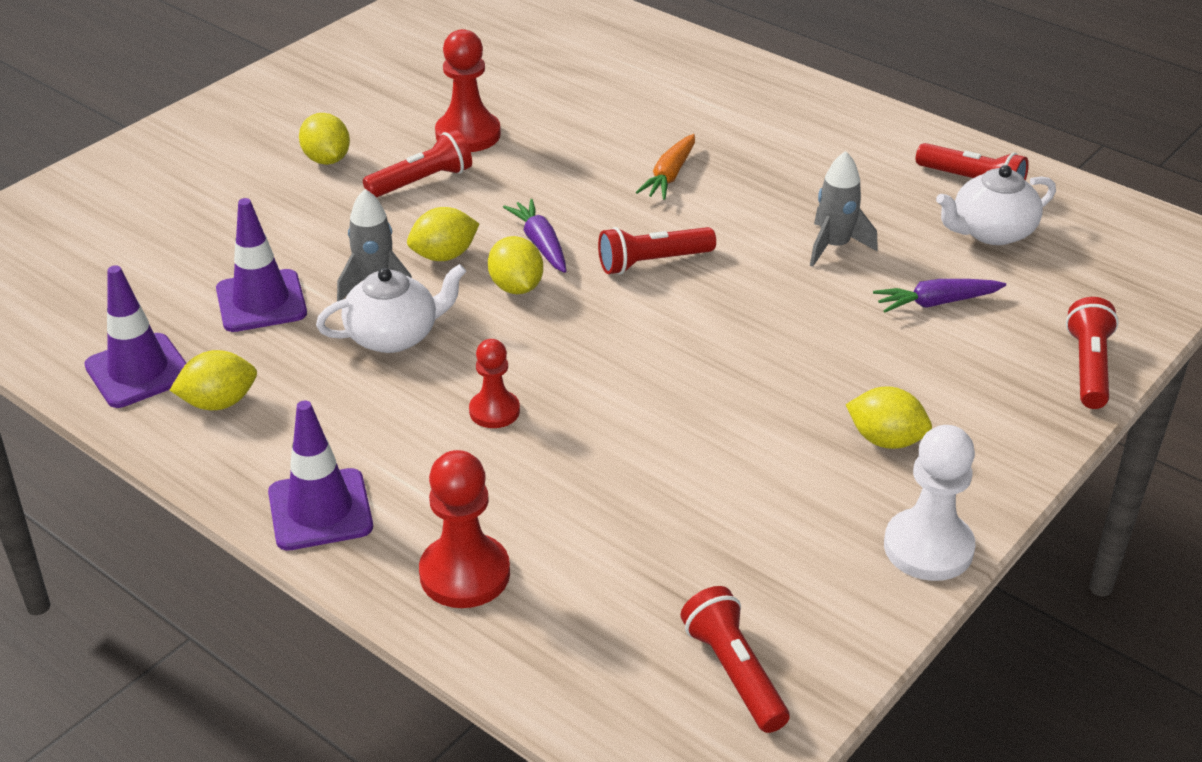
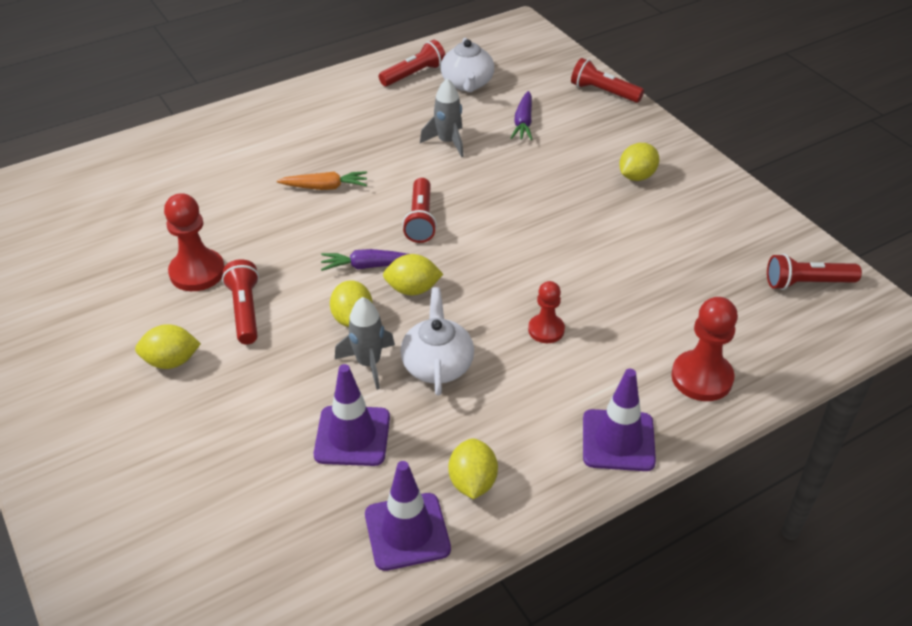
camera: 70 degrees left, 5 degrees up
(669, 176) = (325, 187): orange carrot -> orange carrot turned 45 degrees counterclockwise
(928, 548) = (727, 188): white pawn -> none

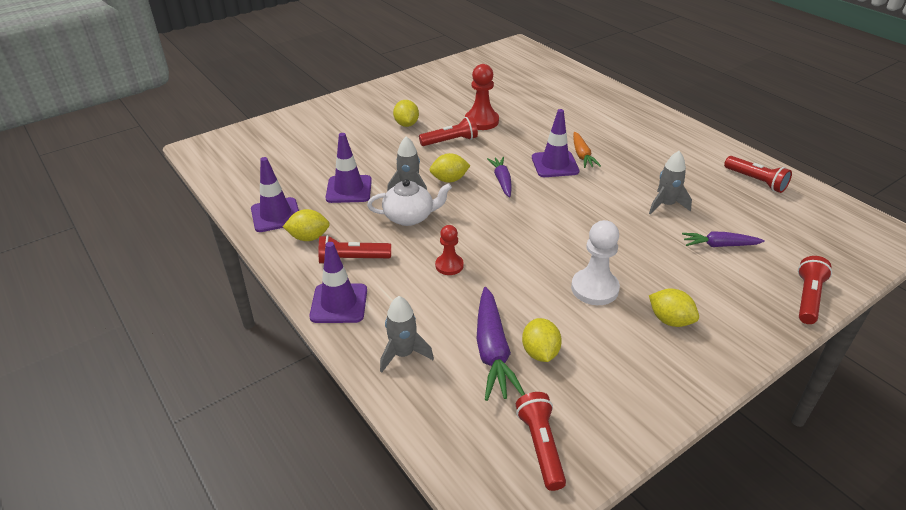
camera: 85 degrees right, 5 degrees down
(341, 213) = (555, 164): none -> purple traffic cone
(413, 289) = (482, 201): yellow lemon -> yellow lemon (540, 352)
(420, 220) = (560, 199): red flashlight -> red flashlight (352, 259)
(467, 83) = (761, 210): white teapot -> none
(590, 217) = (594, 288): none -> white pawn
(690, 304) = (493, 351): none -> purple carrot
(701, 378) = (403, 354): red pawn -> grey rocket

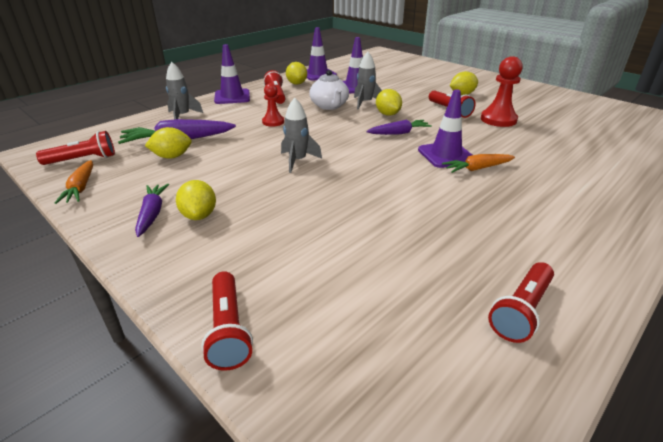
camera: 80 degrees right, 5 degrees down
(594, 288) = (247, 177): white pawn -> none
(619, 429) = (81, 188): none -> orange carrot
(666, 205) = (404, 220): grey rocket -> grey rocket (297, 161)
(670, 320) = (199, 215): yellow lemon -> yellow lemon turned 45 degrees counterclockwise
(719, 245) = (332, 257): purple carrot -> purple carrot (152, 214)
(808, 298) = (228, 330): red flashlight -> red flashlight turned 60 degrees clockwise

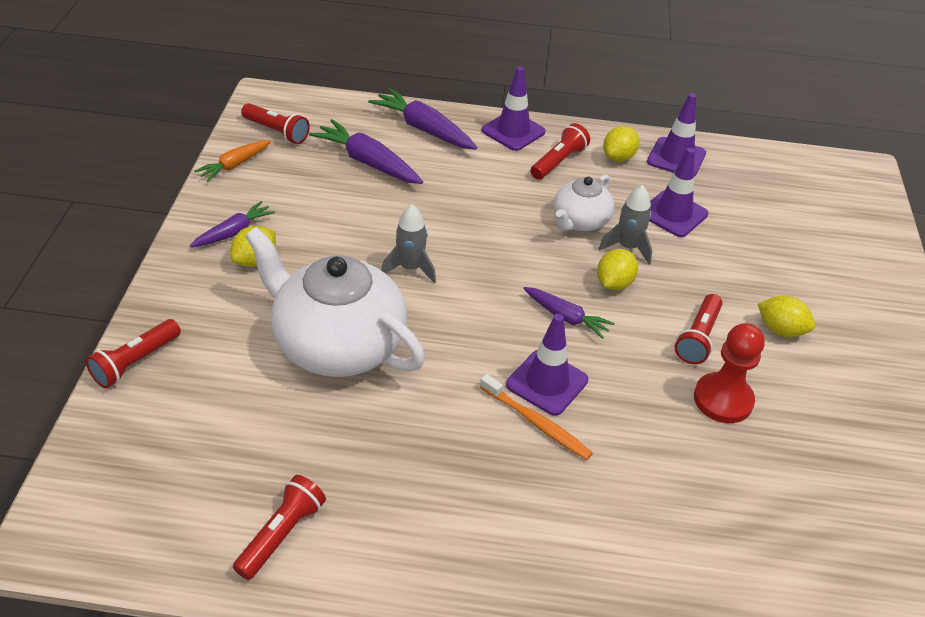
camera: 50 degrees right, 10 degrees up
(172, 156) = (334, 179): yellow lemon -> none
(182, 116) = (423, 129): grey rocket -> purple carrot
(273, 122) = (482, 200): red pawn -> none
(335, 211) = (337, 344): none -> white teapot
(477, 169) = (537, 423): orange carrot -> orange toothbrush
(521, 311) = (282, 534): red flashlight -> red flashlight turned 120 degrees clockwise

